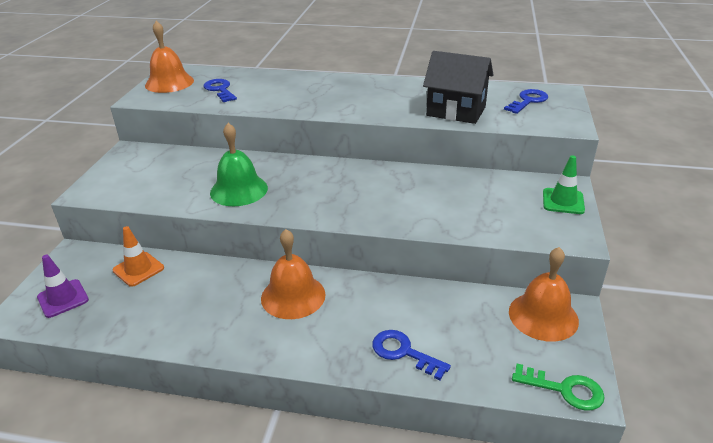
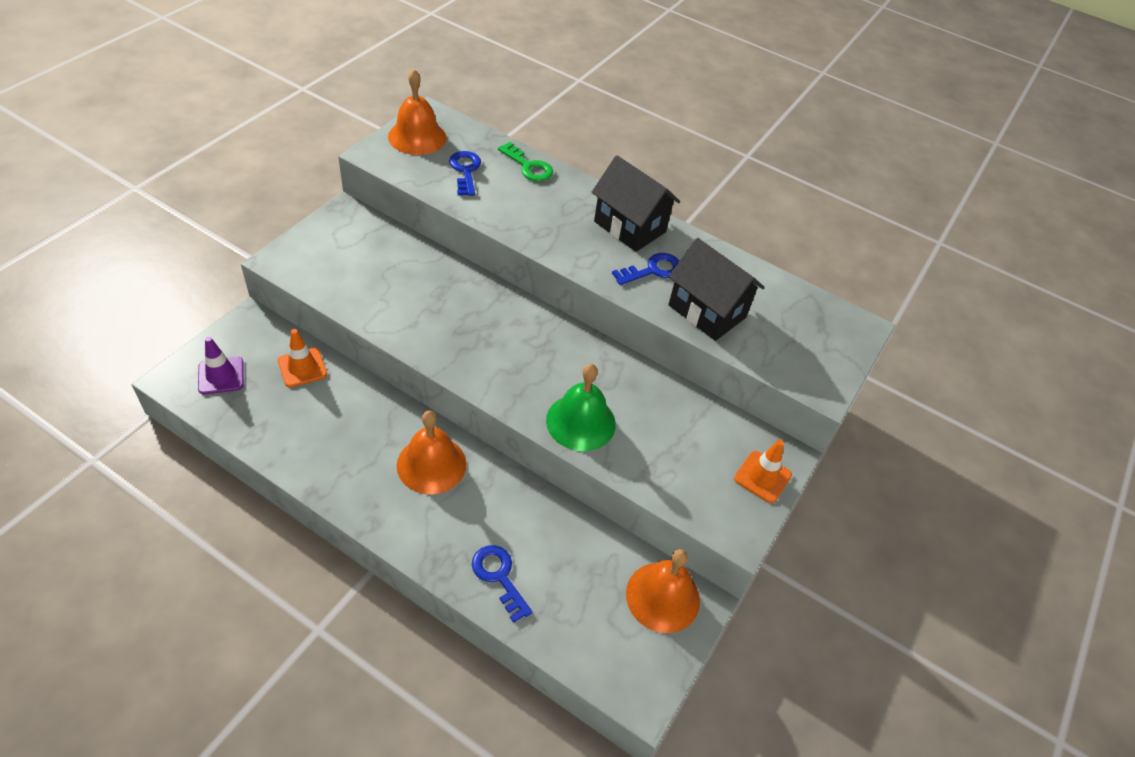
camera: 15 degrees right, 15 degrees up
(239, 190) = (429, 318): green bell -> green bell (581, 422)
(364, 87) = (630, 227): none -> black house
(528, 101) = (805, 326): blue key -> blue key (652, 270)
(563, 201) = (762, 477): green traffic cone -> orange traffic cone
(564, 389) = (624, 686): green key -> green key (528, 166)

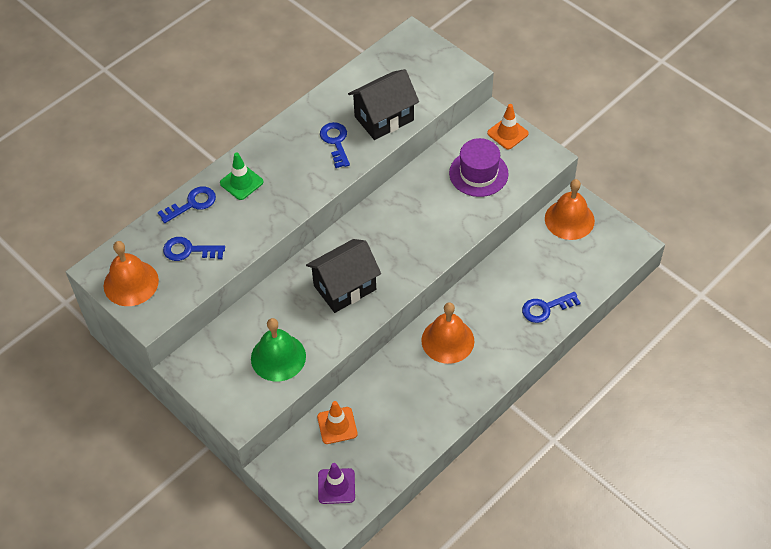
camera: 70 degrees left, 5 degrees up
(528, 166) = (192, 204): green key -> blue key
(568, 199) = (241, 182): none -> green traffic cone
(581, 422) = (448, 226): green bell -> green bell (278, 357)
(630, 227) = (283, 147): black house -> black house (345, 287)
(679, 448) = (478, 173): none -> purple hat

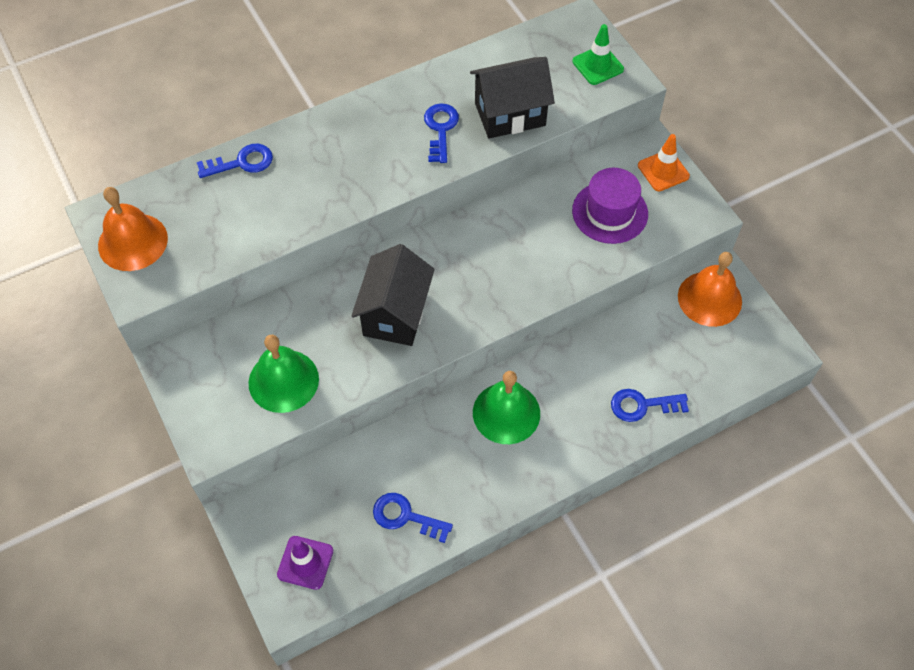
camera: 15 degrees right, 5 degrees up
(189, 250) = (215, 219): blue key -> blue key (405, 517)
(241, 182) = (309, 151): green traffic cone -> green traffic cone (598, 65)
(337, 425) = (334, 484): orange traffic cone -> none
(345, 287) = (395, 314): black house -> black house turned 60 degrees counterclockwise
(447, 340) = (506, 413): orange bell -> green bell

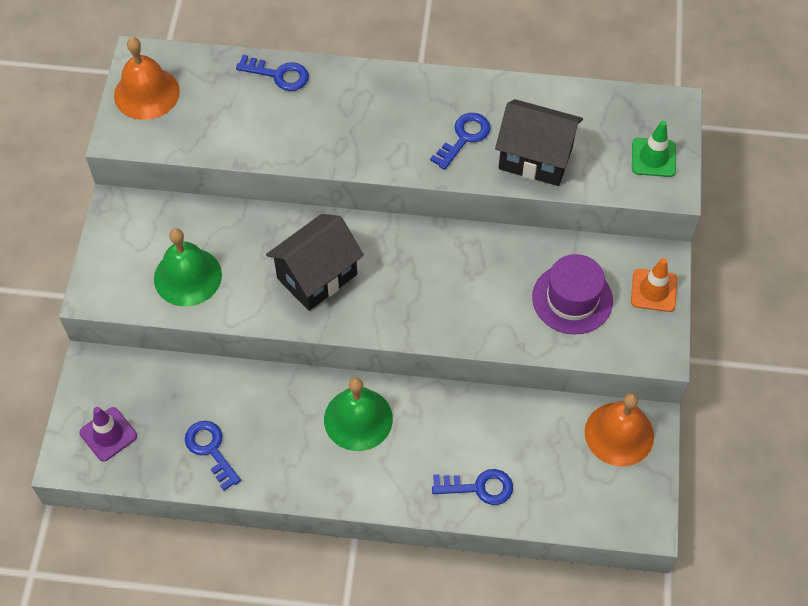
camera: 35 degrees right, 0 degrees up
(642, 405) = (479, 487): blue key -> blue key turned 150 degrees clockwise

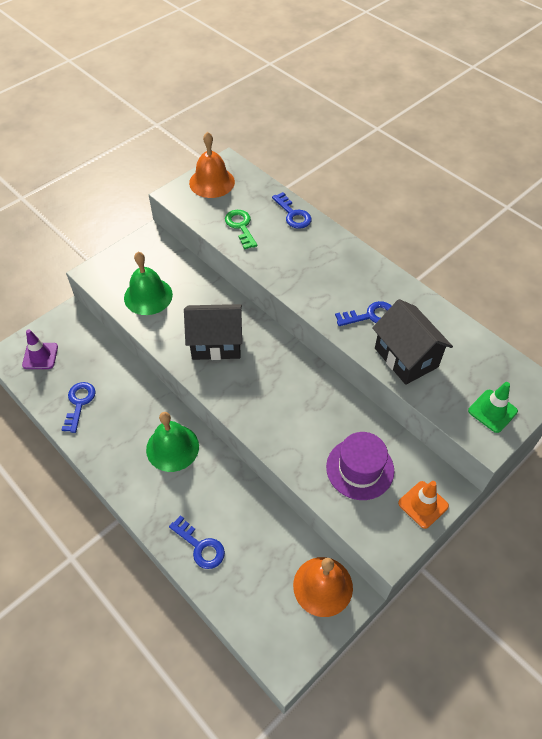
camera: 40 degrees right, 5 degrees down
(236, 126) = (241, 227): none -> green key

